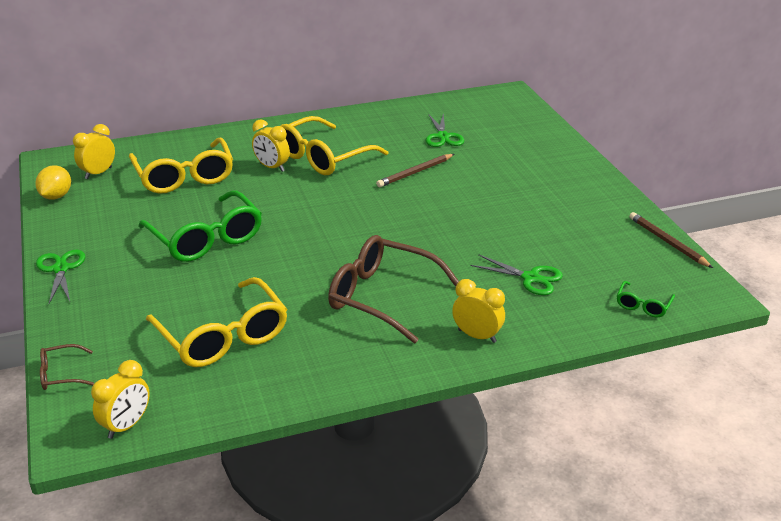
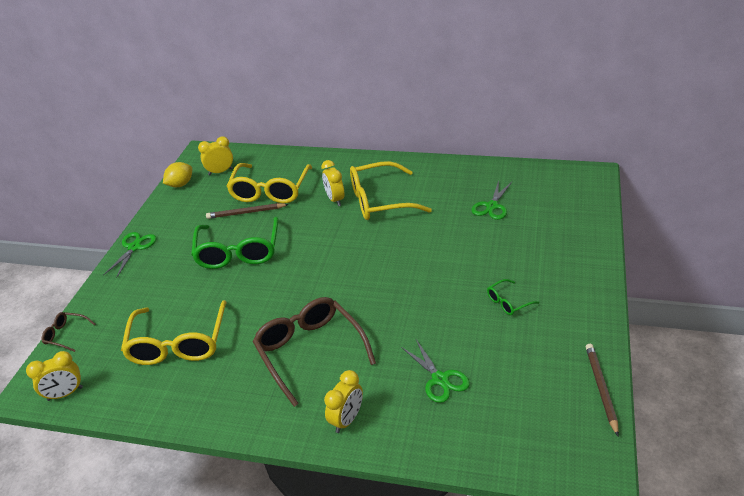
camera: 35 degrees right, 5 degrees up
(415, 172) = (438, 237): brown pencil -> brown pencil (246, 212)
(477, 336) = (347, 420): yellow clock -> yellow clock turned 60 degrees clockwise
(643, 305) = (514, 449): green glasses -> green glasses (508, 302)

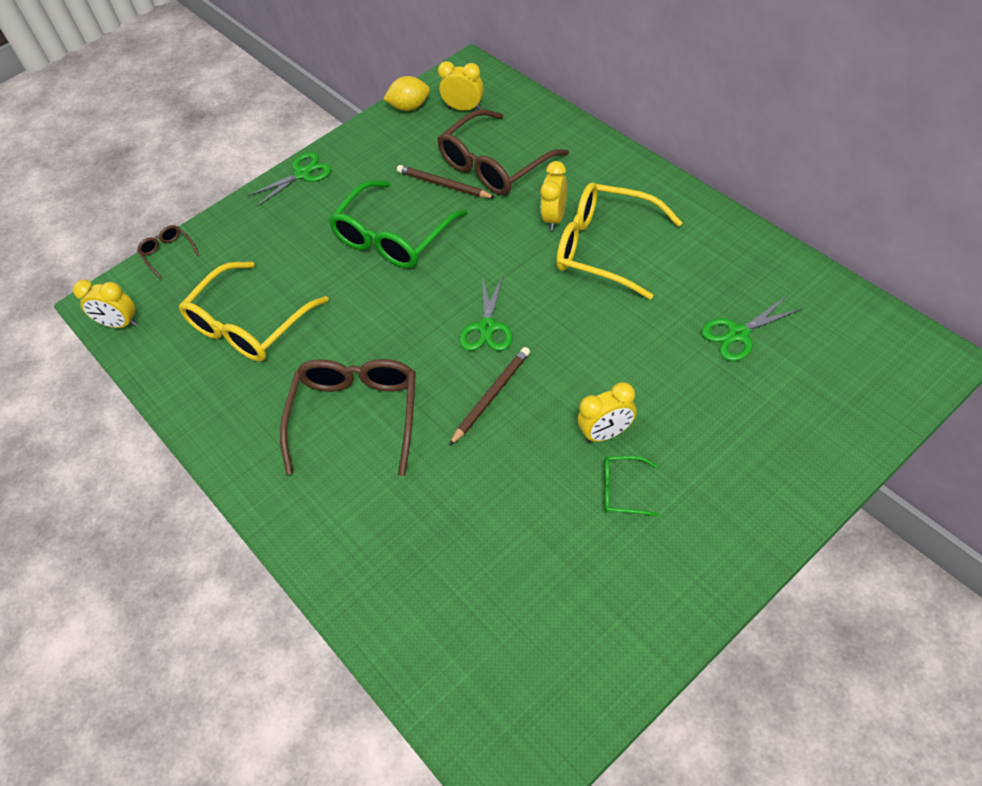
camera: 40 degrees right, 15 degrees up
(270, 191) = (494, 165): yellow glasses -> brown glasses
(347, 420) = (321, 525): yellow clock -> yellow clock (607, 433)
(440, 379) = (453, 541): green scissors -> green scissors (487, 327)
(601, 388) = (618, 684): brown pencil -> brown pencil (491, 396)

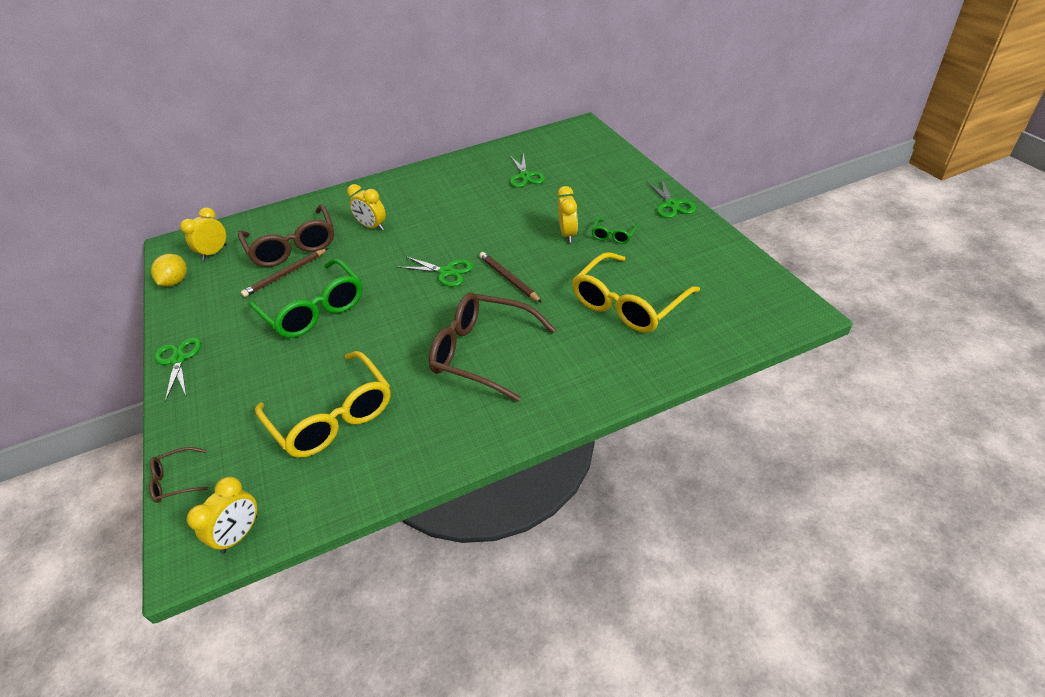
camera: 75 degrees left, 10 degrees down
(605, 248) = (419, 210): yellow glasses -> yellow glasses (628, 304)
(734, 552) = (672, 205): none -> green scissors

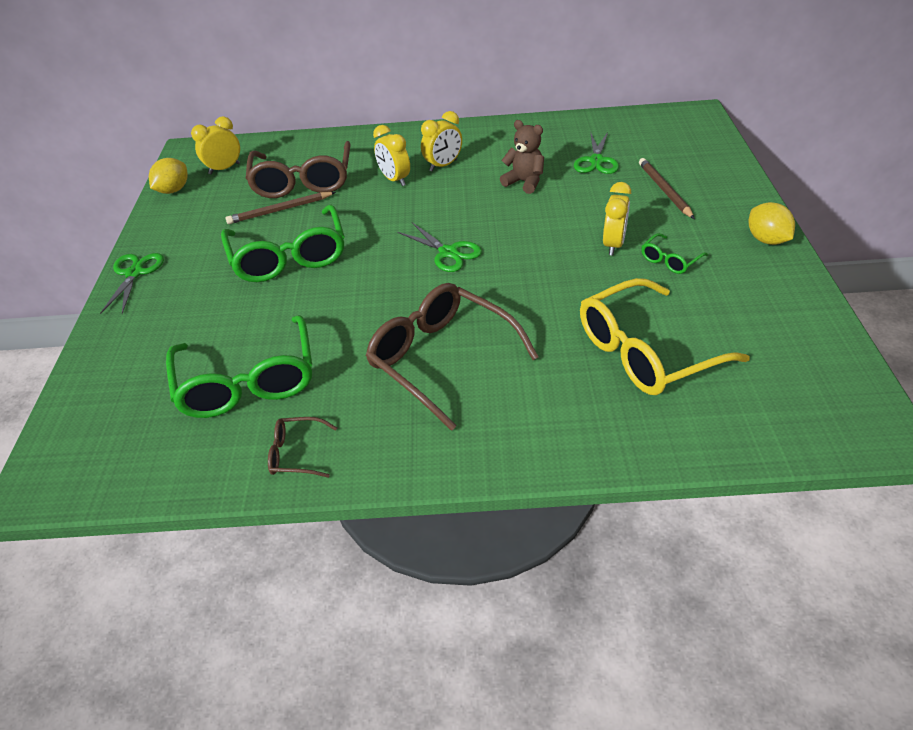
camera: 20 degrees right, 0 degrees up
(176, 480) = (69, 400): brown glasses -> brown glasses (296, 453)
(240, 534) = (96, 479): yellow clock -> yellow clock (443, 165)
(333, 416) = (248, 381): yellow glasses -> green glasses
(478, 204) = (524, 182): none -> brown teddy bear
(509, 279) = (515, 280): brown pencil -> brown pencil (664, 190)
(672, 205) = (766, 240): green scissors -> yellow lemon

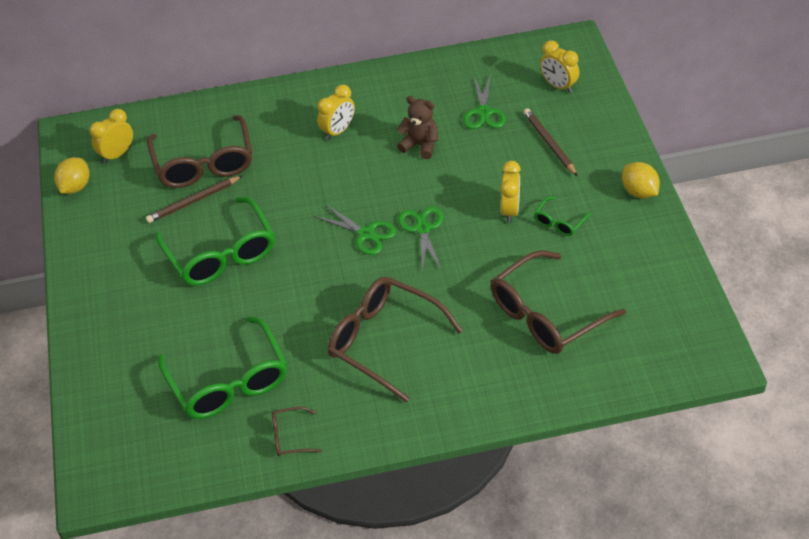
camera: 10 degrees left, 5 degrees up
(134, 273) = (80, 287): green scissors -> green scissors (422, 229)
(394, 180) = (295, 153): yellow clock -> yellow clock (558, 86)
(646, 352) = (546, 314): yellow glasses -> brown glasses

